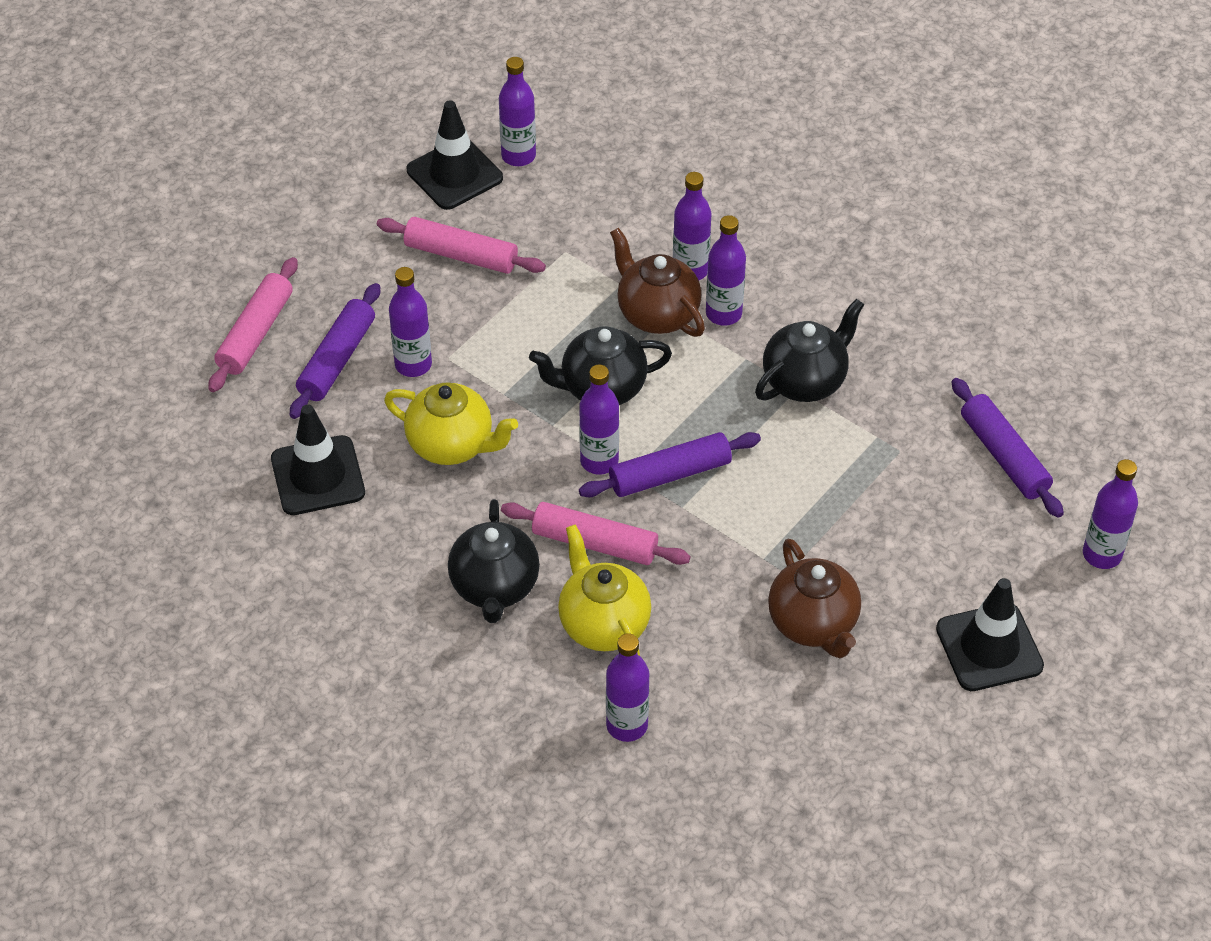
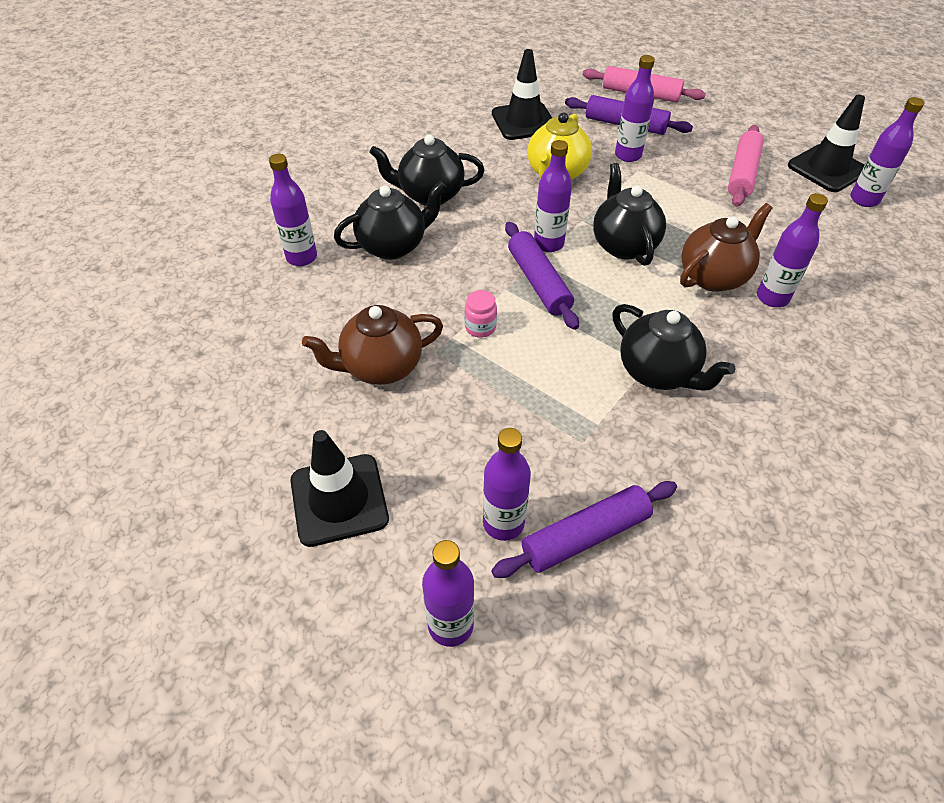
camera: 90 degrees right, 0 degrees up
(594, 543) = (468, 241): pink rolling pin -> none
(603, 624) = (393, 246): yellow teapot -> black teapot
(723, 314) = (726, 318): purple bottle -> purple bottle (503, 523)
(747, 532) = (480, 327): none -> pink jar

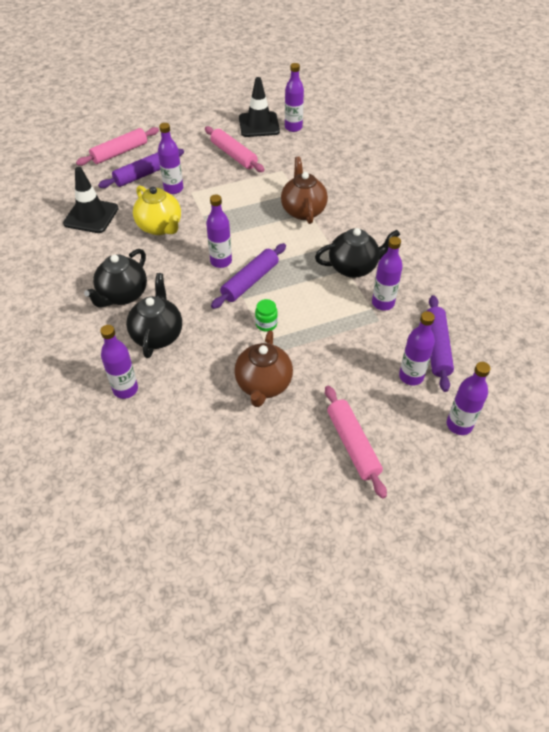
camera: 60 degrees left, 0 degrees up
(339, 499) = (353, 444): black traffic cone -> pink rolling pin
(480, 327) = (266, 324): pink jar -> green jar
(539, 282) = (250, 281): purple rolling pin -> purple rolling pin turned 60 degrees counterclockwise
(623, 245) = (249, 231): black teapot -> none
(772, 297) = (335, 199): purple bottle -> purple bottle (383, 303)

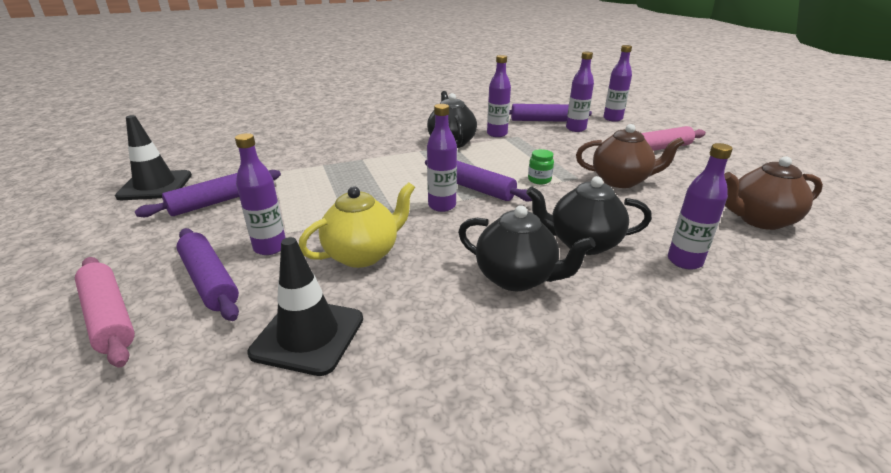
camera: 90 degrees left, 20 degrees down
(233, 155) = (216, 202): pink rolling pin -> purple rolling pin
(293, 127) = (185, 165): purple bottle -> none
(303, 210) = (357, 162): brown teapot -> brown teapot (759, 220)

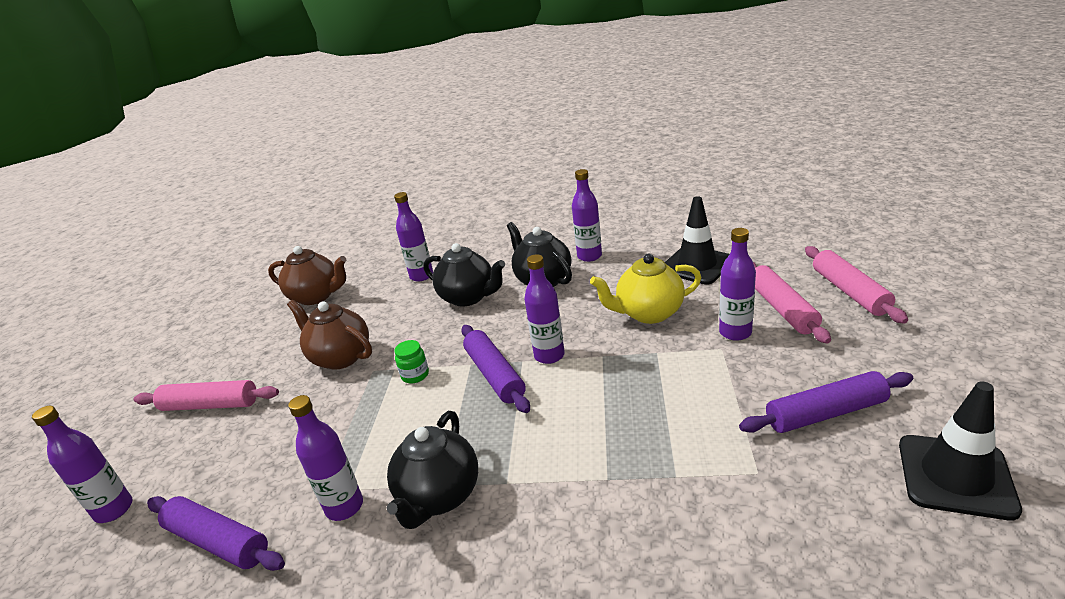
camera: 150 degrees left, 0 degrees up
(209, 281) = (782, 308): purple rolling pin -> pink rolling pin
(575, 129) = (215, 489): purple bottle -> purple bottle (589, 256)

